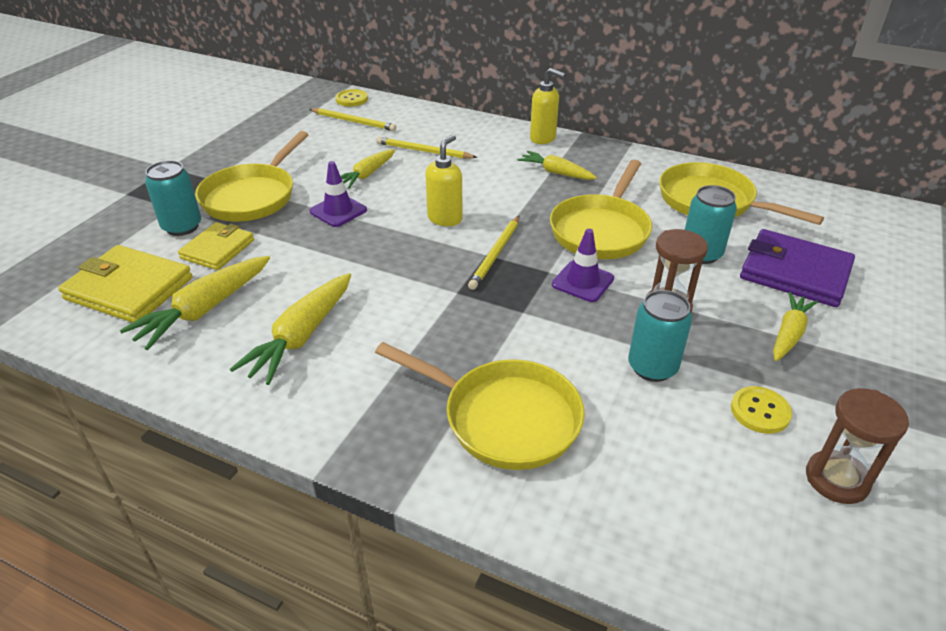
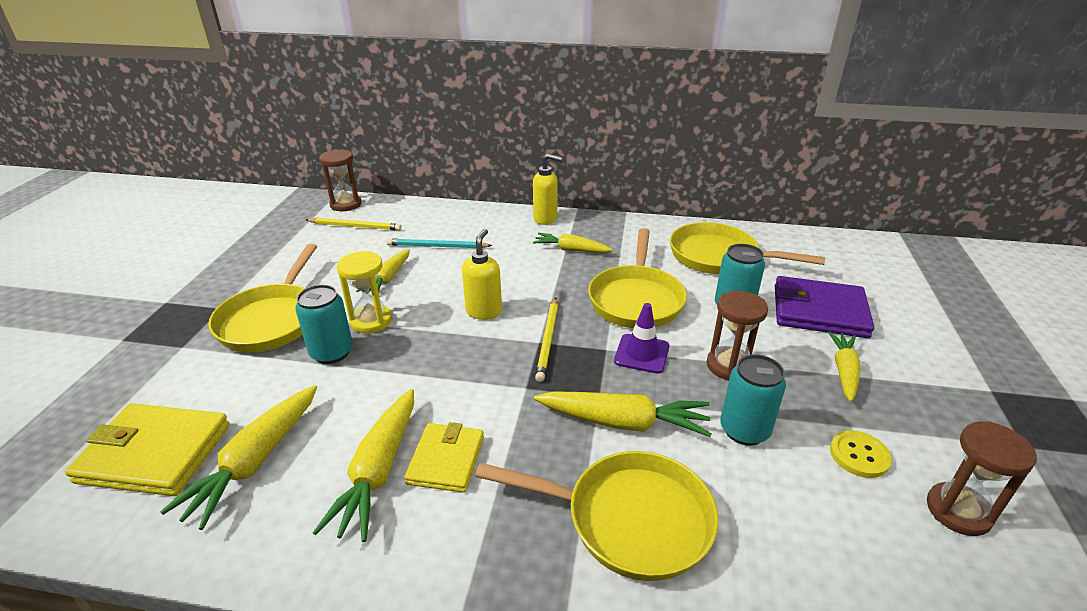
camera: 15 degrees left, 5 degrees down
(182, 227) = (200, 367): turquoise can -> turquoise can (331, 352)
(217, 249) = (250, 386): yellow wallet -> yellow wallet (446, 460)
(338, 211) = (371, 321): purple traffic cone -> yellow hourglass
(351, 99) = (346, 204): yellow button -> brown hourglass
(424, 151) = (437, 246): yellow pencil -> turquoise pencil
(536, 338) = (623, 422): none -> yellow carrot

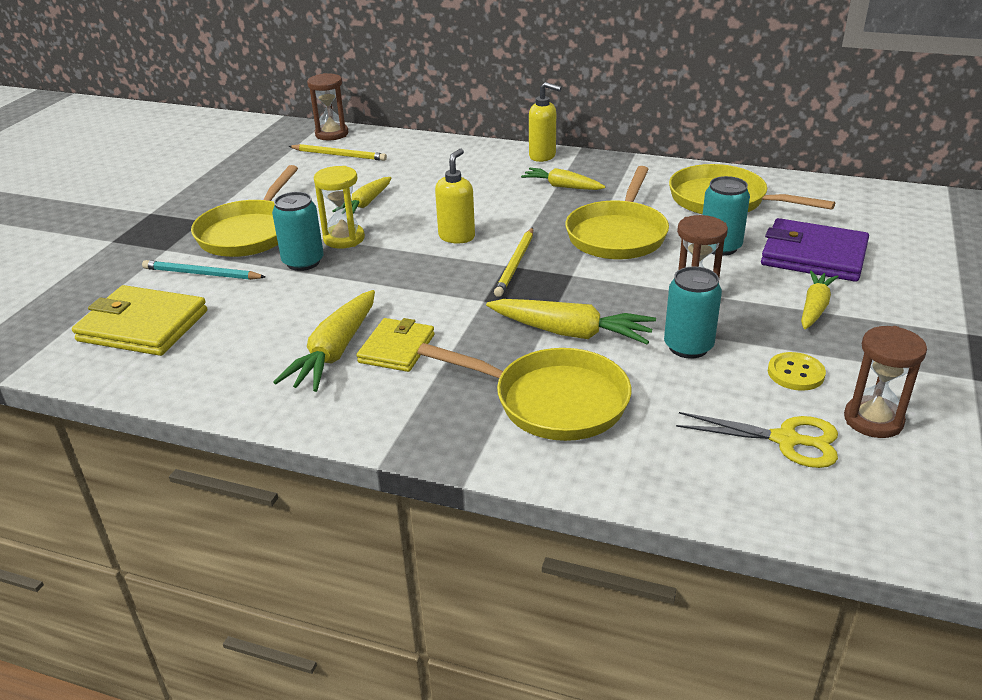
camera: 10 degrees right, 0 degrees up
(255, 461) = (228, 337): yellow carrot -> none
(437, 246) = (420, 177): turquoise pencil -> turquoise pencil (201, 274)
(641, 354) = (607, 281): purple traffic cone -> none
(886, 550) = (786, 440): none -> yellow scissors

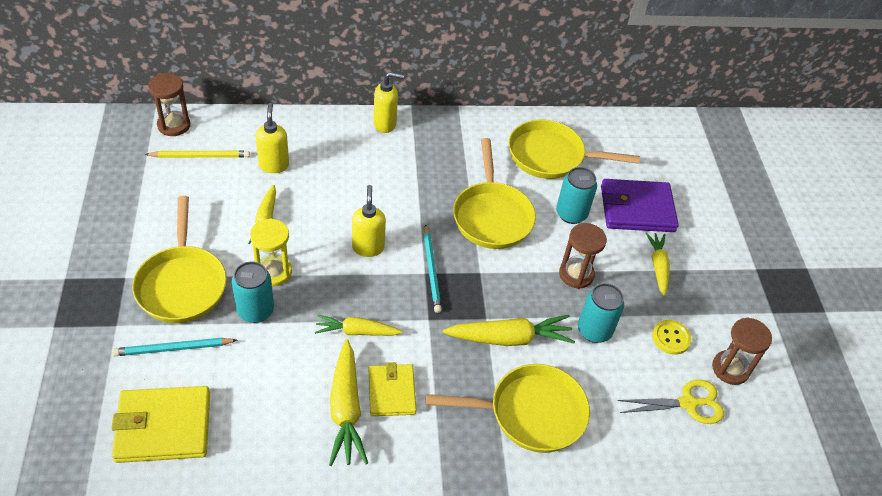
camera: 30 degrees left, 15 degrees up
(405, 169) = (274, 165): none -> yellow soap dispenser
(515, 264) = (431, 270): yellow pencil -> turquoise pencil
(562, 186) = (421, 163): yellow carrot -> yellow carrot (357, 331)

